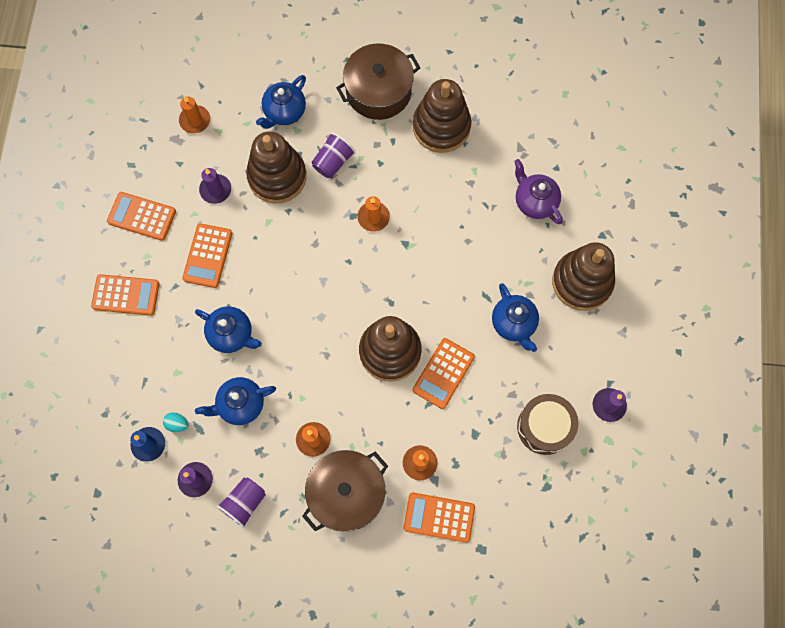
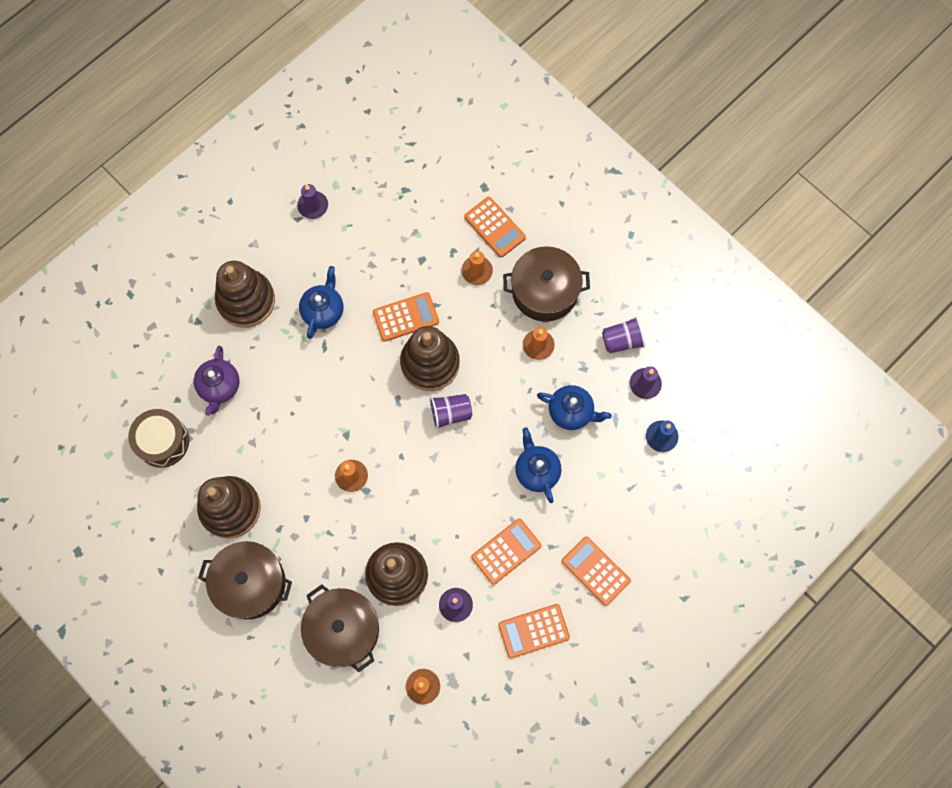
camera: 140 degrees left, 0 degrees up
(142, 216) = (533, 631): orange calculator -> orange calculator turned 105 degrees clockwise
(177, 424) = (629, 435): turquoise egg -> none
(284, 112) = (343, 630): blue teapot -> brown pot
(333, 162) = (342, 550): purple cup -> purple cup (450, 413)
(544, 427) = (369, 227): brown drum -> brown drum (162, 441)

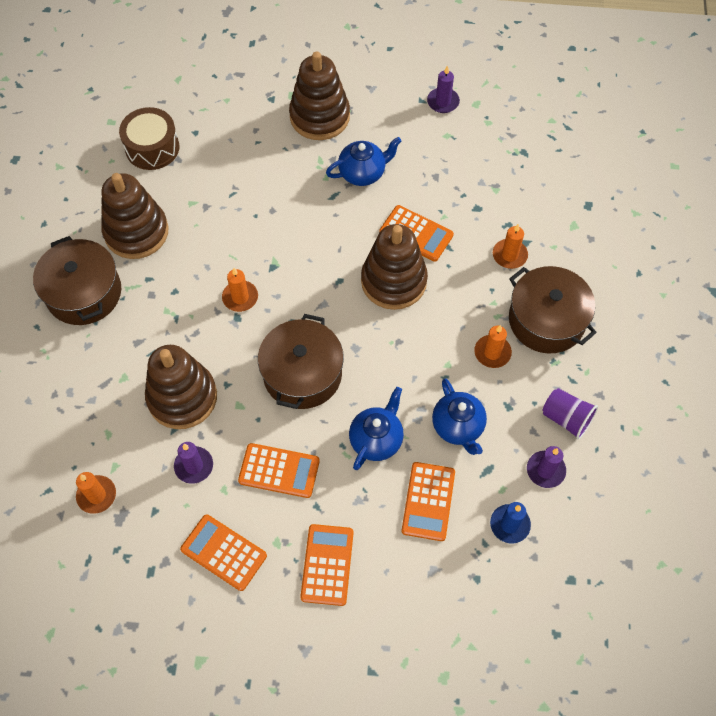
camera: 50 degrees right, 10 degrees down
(219, 387) = (231, 151): purple teapot -> none
(343, 630) = (98, 392): brown pot -> brown pot (302, 374)
(450, 413) = (364, 330): purple cup -> none
(494, 227) = (562, 239): orange calculator -> orange calculator (428, 501)

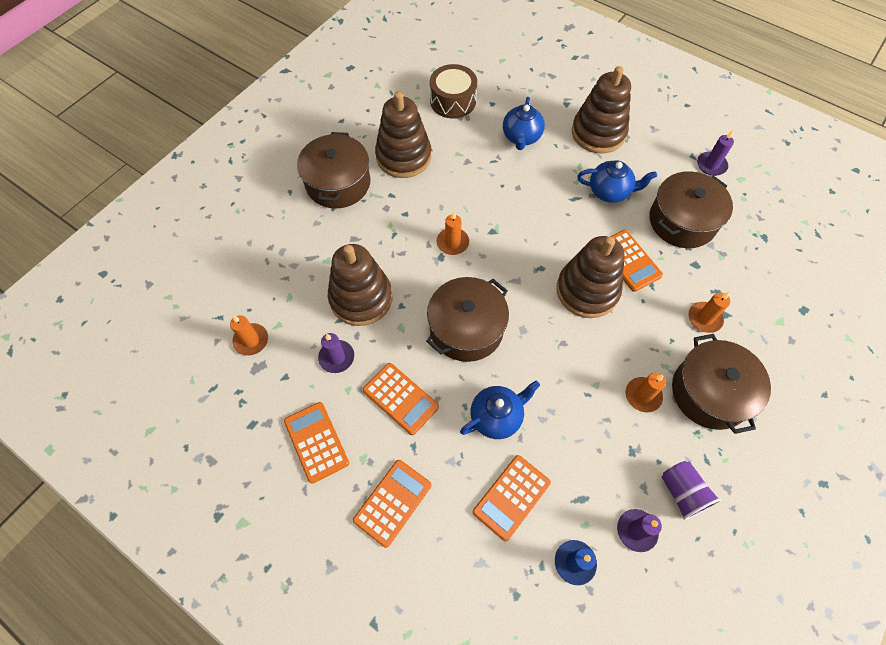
camera: 30 degrees right, 0 degrees up
(444, 171) = (682, 221): none -> brown pot
(458, 427) = (575, 445): blue teapot -> blue teapot (521, 137)

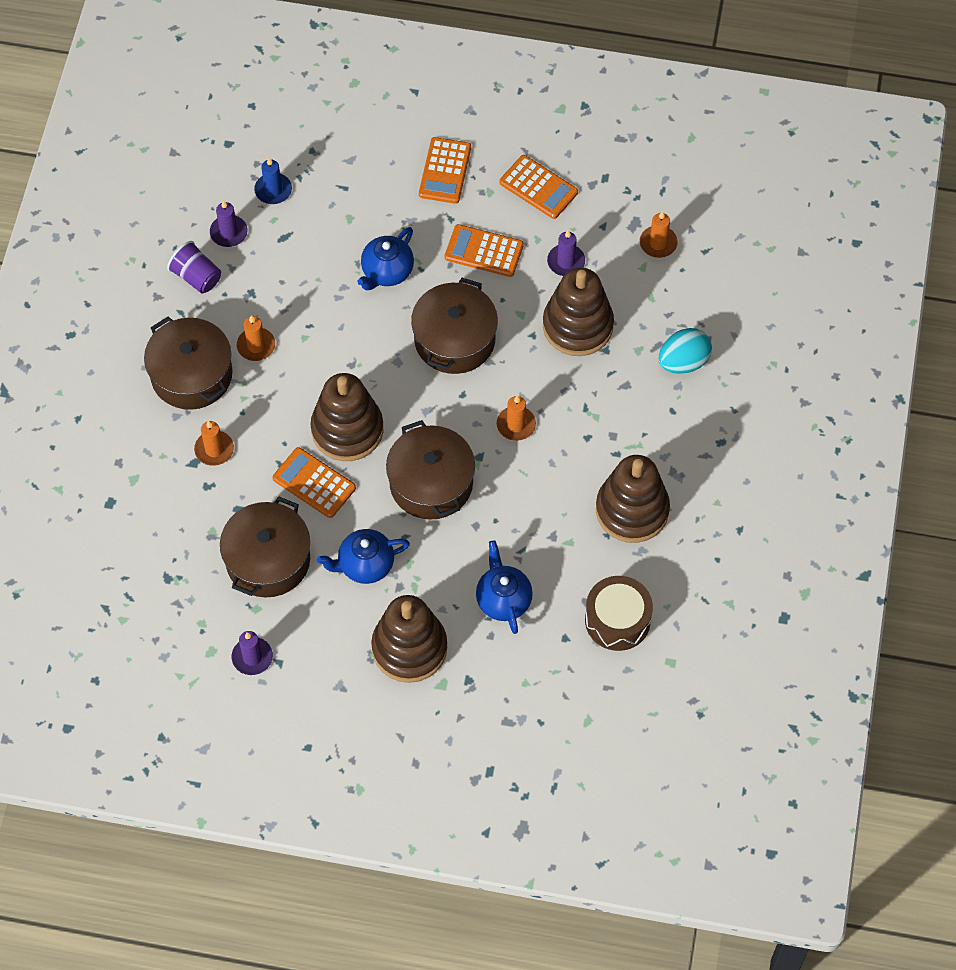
camera: 155 degrees right, 0 degrees up
(300, 238) = (683, 362): none -> turquoise egg
(338, 183) = (686, 443): brown pot -> brown pot (431, 483)
(511, 497) = (345, 215): orange calculator -> none

